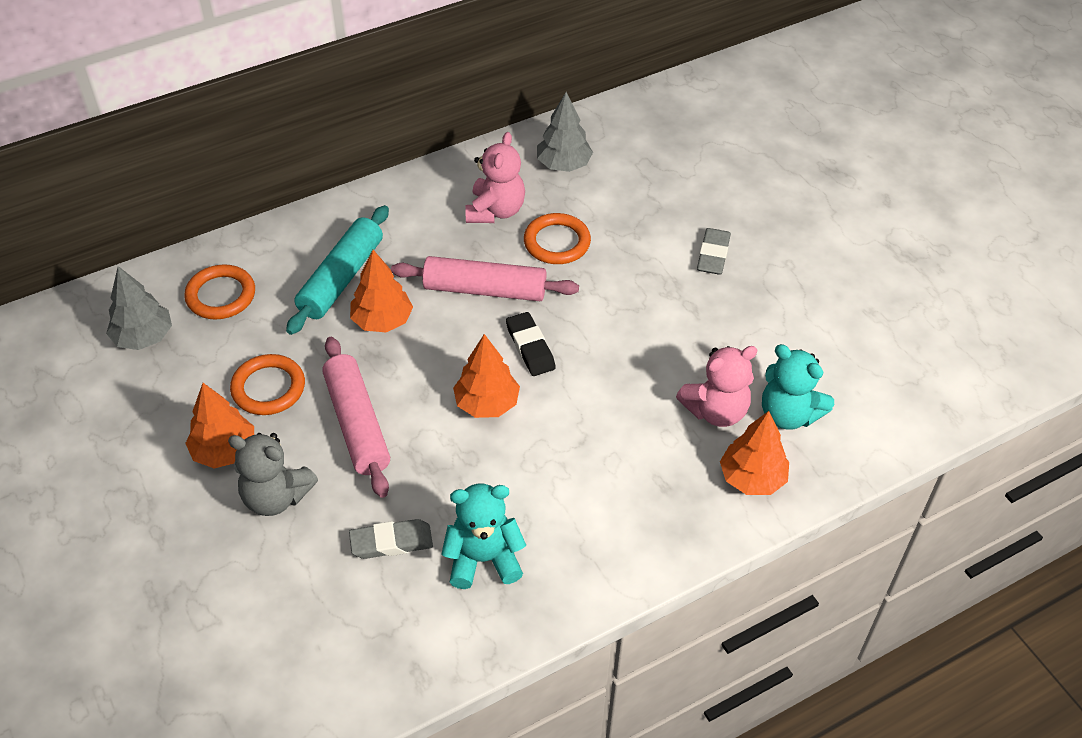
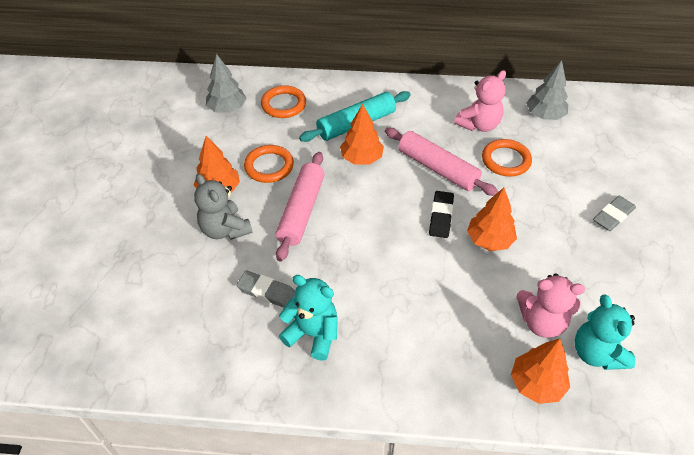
camera: 35 degrees right, 0 degrees up
(487, 403) = (387, 238): orange tree -> orange tree (489, 240)

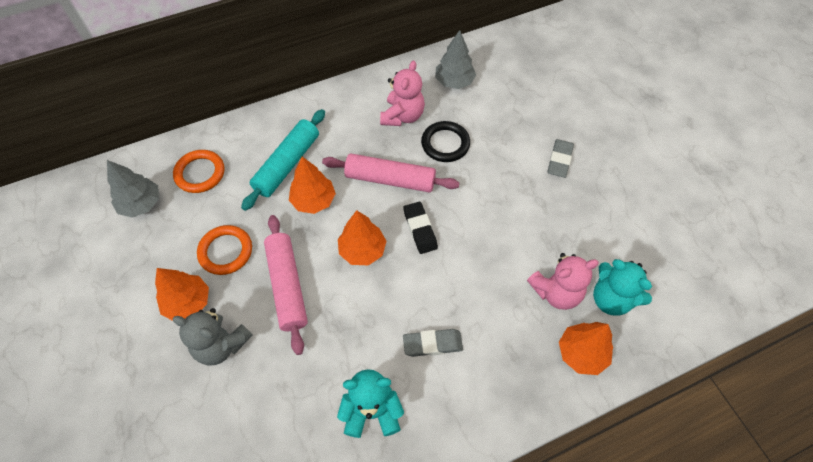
camera: 30 degrees left, 10 degrees up
(267, 292) = (303, 391): grey eraser -> grey eraser (432, 344)
(489, 240) = (474, 233): orange tree -> orange tree (362, 250)
(506, 160) = (445, 144): orange ring -> black ring

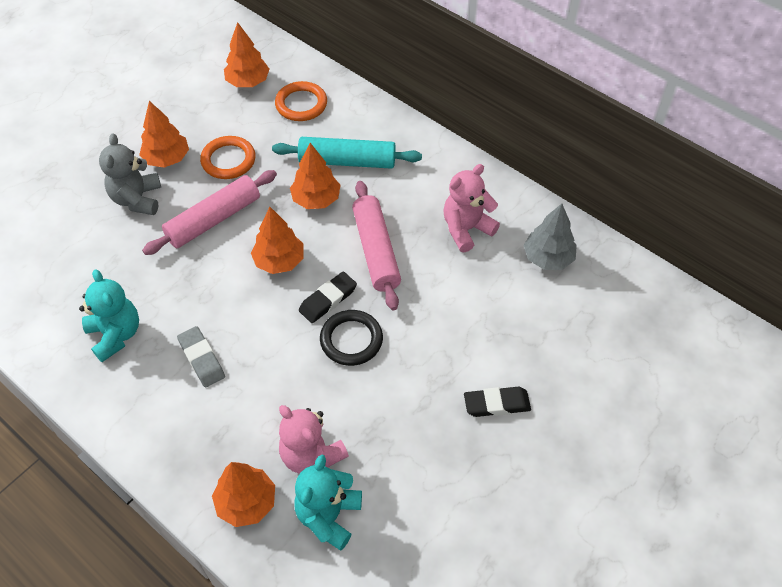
camera: 65 degrees right, 5 degrees down
(141, 204) = (248, 82): grey tree -> orange tree
(402, 116) = (466, 229): pink teddy bear -> pink teddy bear turned 150 degrees clockwise
(445, 144) = (452, 282): black ring -> black ring (351, 340)
(559, 160) = (496, 404): grey eraser -> black eraser

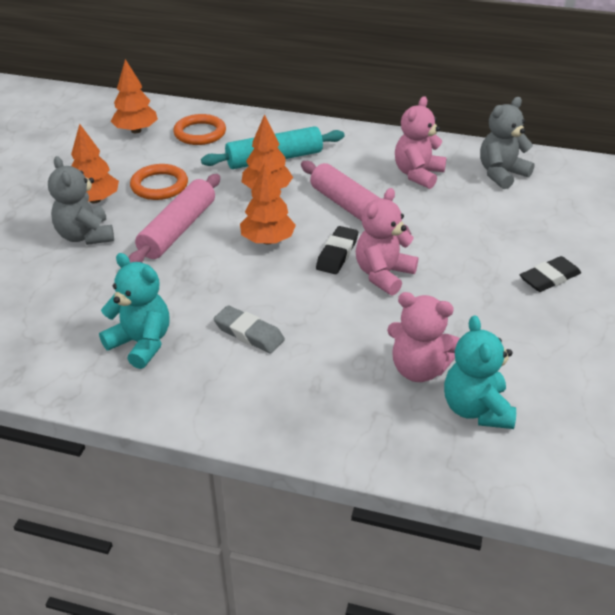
camera: 25 degrees left, 15 degrees down
(246, 502) = (388, 428): orange tree -> none
(351, 340) = (383, 275): black ring -> pink teddy bear
(548, 258) = (501, 174): grey tree -> grey teddy bear

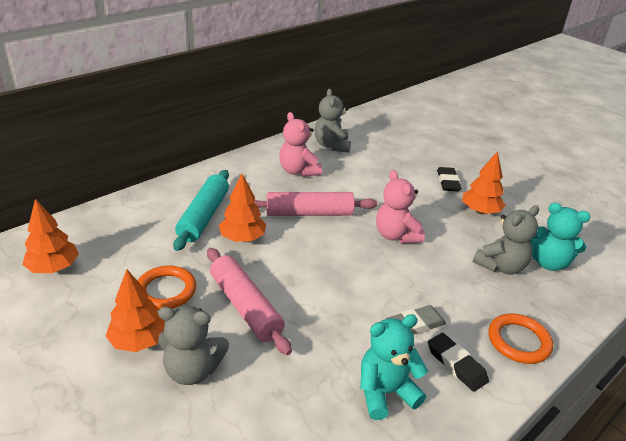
camera: 60 degrees left, 5 degrees down
(200, 133) = (113, 235): orange ring -> orange ring (518, 341)
(268, 240) = (309, 266): orange tree -> orange tree (480, 211)
(337, 254) = (355, 243): black eraser -> black eraser (456, 364)
(419, 369) = (501, 266): pink teddy bear -> grey teddy bear

